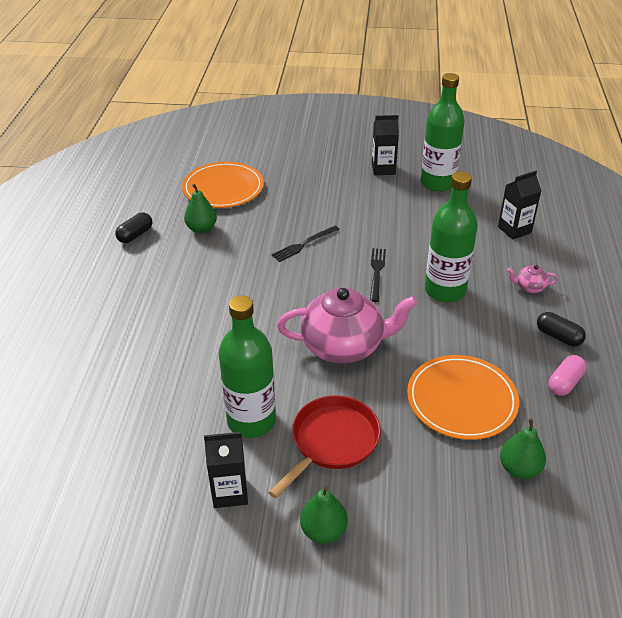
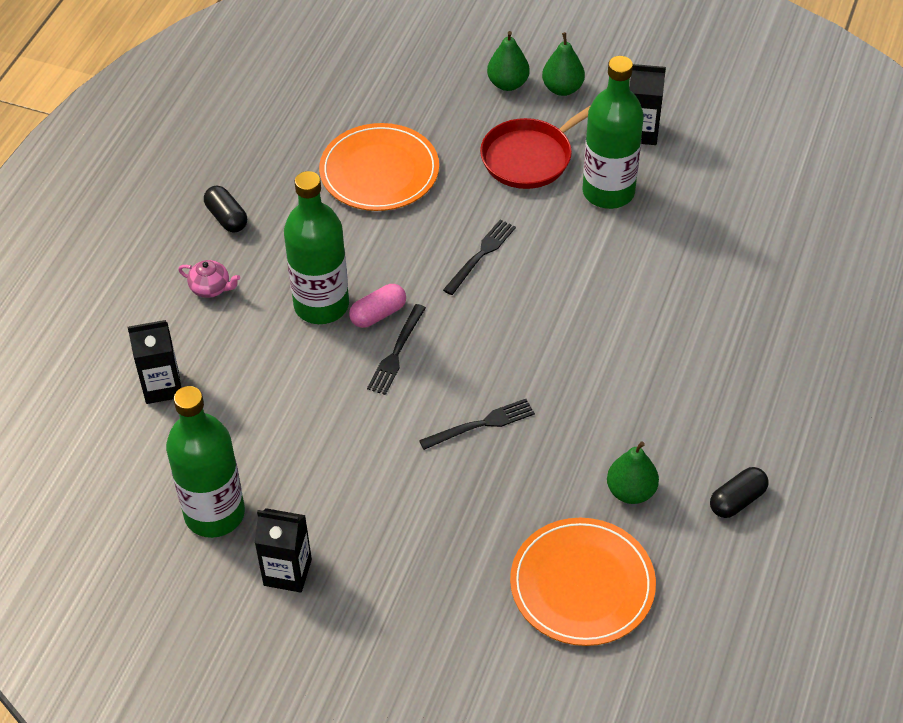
camera: 165 degrees left, 10 degrees up
(344, 346) = (481, 255): pink teapot -> black fork
(519, 469) = (362, 102): green pear -> green pear (508, 84)
(565, 383) = (260, 167): pink capsule -> pink capsule (378, 314)

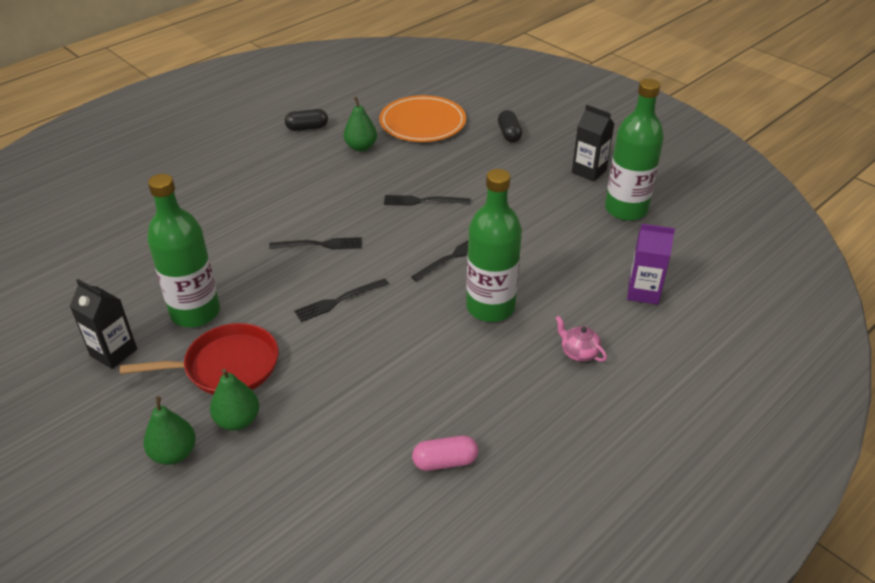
camera: 155 degrees left, 10 degrees down
(162, 386) = (643, 292): black carton -> purple carton
(226, 218) = (540, 413): black capsule -> black capsule (509, 134)
(378, 314) = (449, 286): pink capsule -> pink capsule (445, 462)
(379, 171) = (370, 405): orange plate -> none
(554, 313) = (320, 245): none -> black fork
(562, 88) = (130, 425): green pear -> green pear (238, 420)

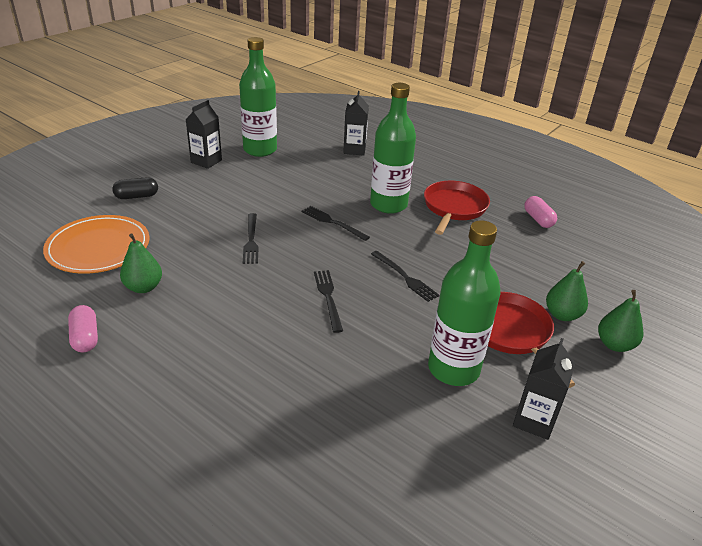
camera: 100 degrees left, 5 degrees down
(307, 128) = (85, 337): black capsule -> pink capsule
(482, 370) = (454, 207): none -> red pan
(578, 352) = (421, 173): pink teapot -> none
(643, 292) = (354, 150): purple carton -> black carton

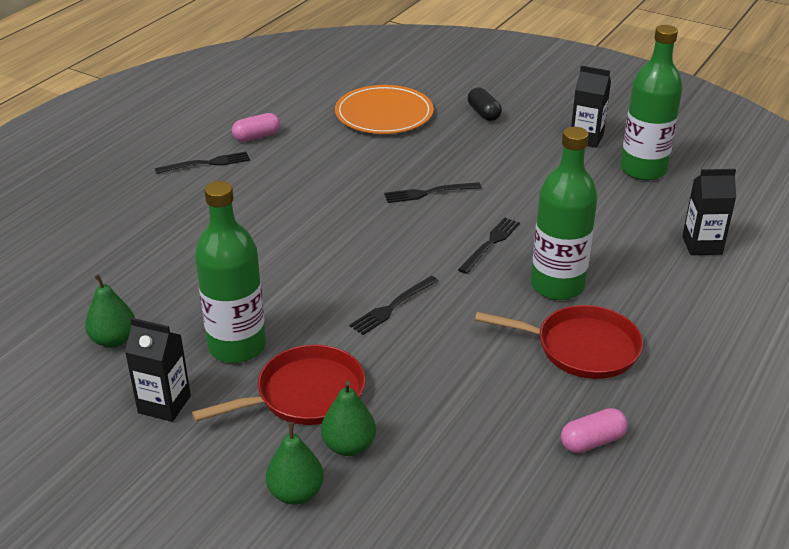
camera: 85 degrees right, 0 degrees up
(143, 287) = (329, 148): green pear -> green pear (114, 340)
(328, 297) = (339, 254): black fork -> black fork (206, 163)

